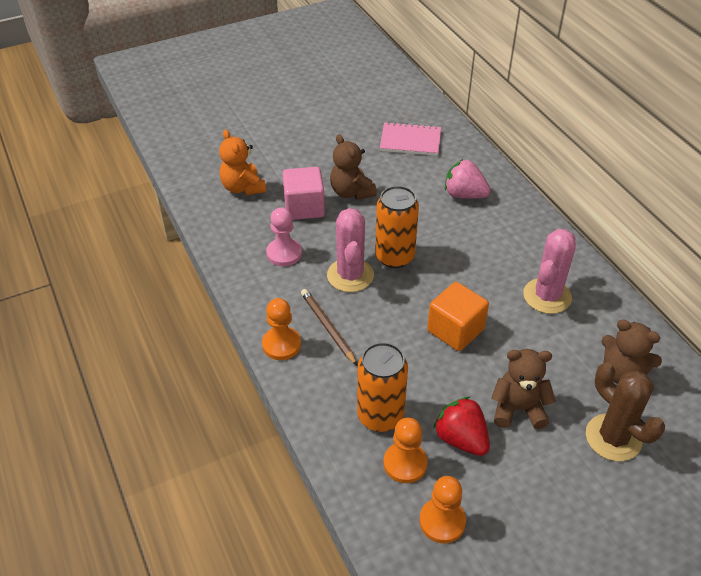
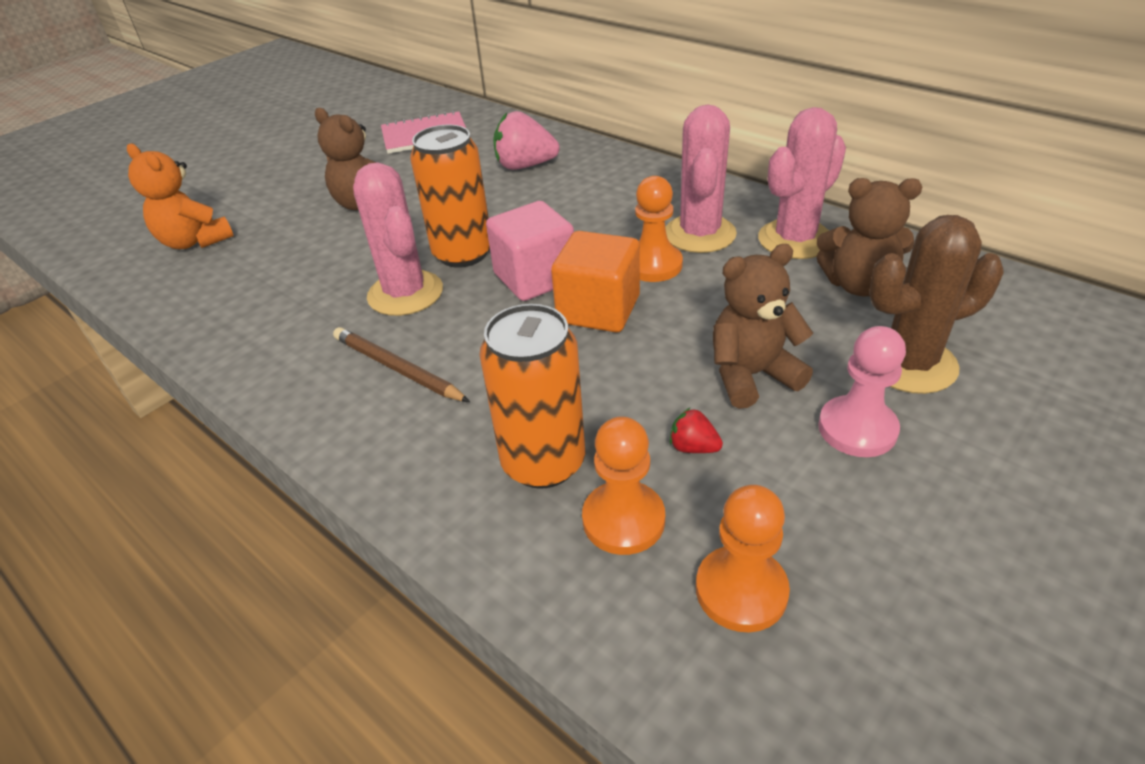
camera: 20 degrees left, 5 degrees down
(281, 344) = (326, 417): orange pawn -> orange pawn (653, 265)
(284, 253) = (288, 298): pink pawn -> pink pawn (857, 429)
(304, 207) = (301, 237): pink cube -> pink cube (535, 278)
(461, 439) = (693, 447): red strawberry -> red strawberry, size x0.49
(605, 323) = (795, 239): none -> pink cactus
(613, 437) = (909, 364): brown cactus -> brown cactus turned 45 degrees counterclockwise

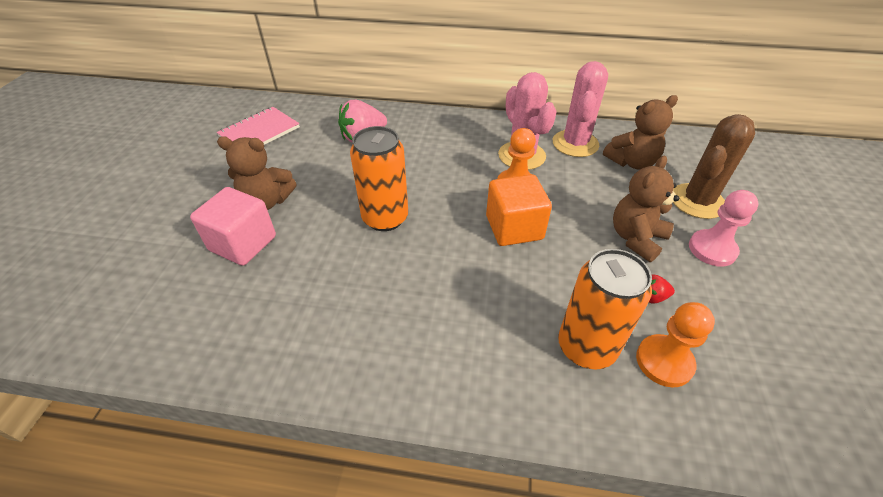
camera: 35 degrees left, 5 degrees up
(195, 241) = (136, 284): orange teddy bear -> none
(397, 368) = (427, 324): brown pencil -> none
(405, 293) = (374, 264): pink cactus -> none
(535, 278) = (453, 219): pink cube -> pink cube (243, 243)
(741, 590) = (756, 372): orange pawn -> none

